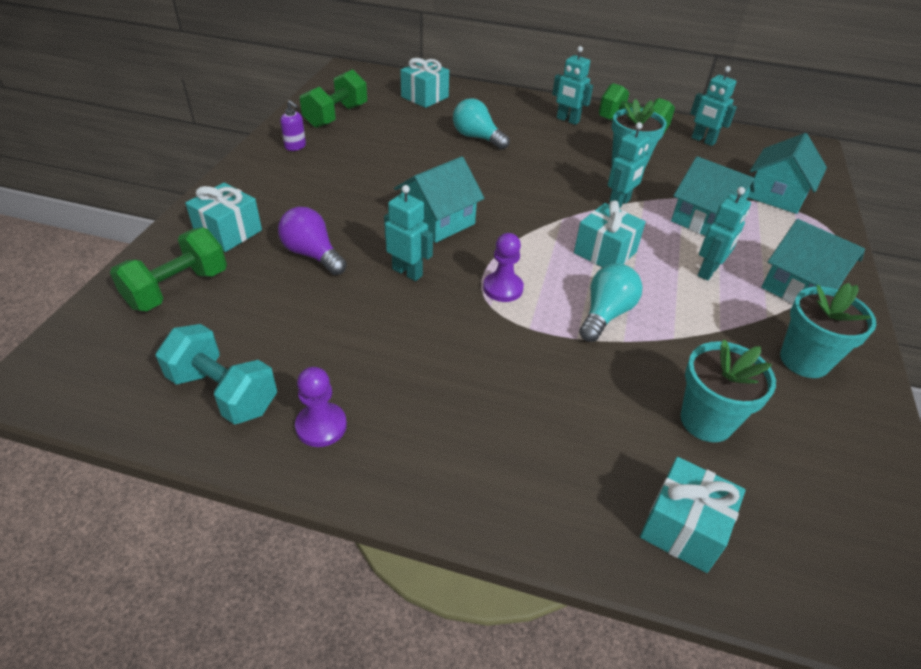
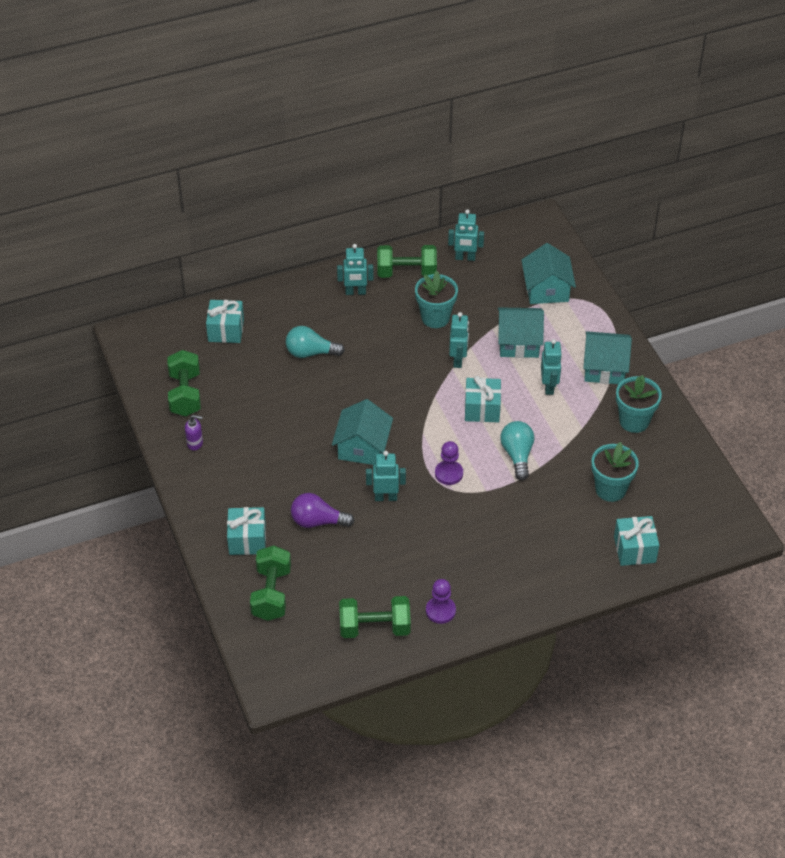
camera: 35 degrees left, 5 degrees up
(224, 392) = (374, 627): turquoise dumbbell -> green dumbbell

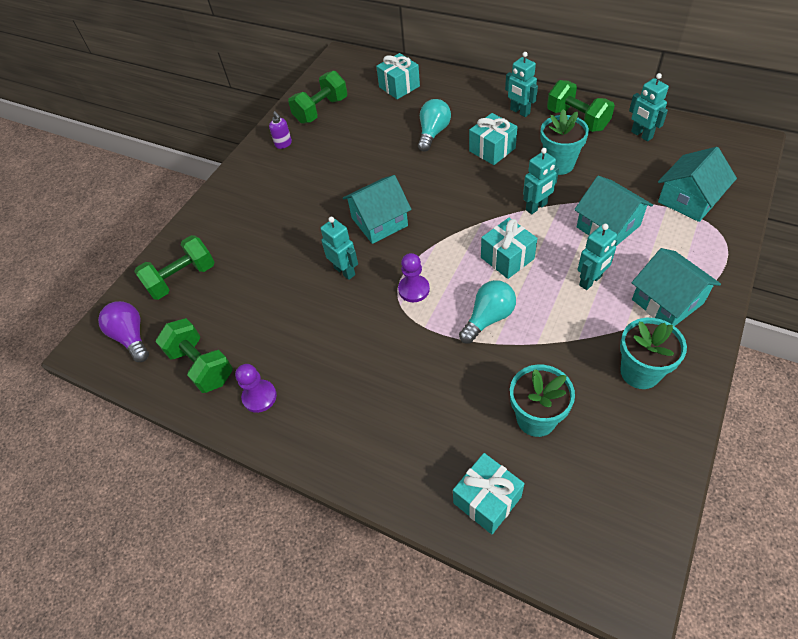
camera: 55 degrees right, 5 degrees up
(247, 540) = (222, 229): turquoise gift -> turquoise gift (492, 149)
(310, 353) = (433, 133): turquoise light bulb -> turquoise light bulb turned 60 degrees clockwise
(317, 521) = (278, 252): purple light bulb -> purple light bulb (131, 337)

